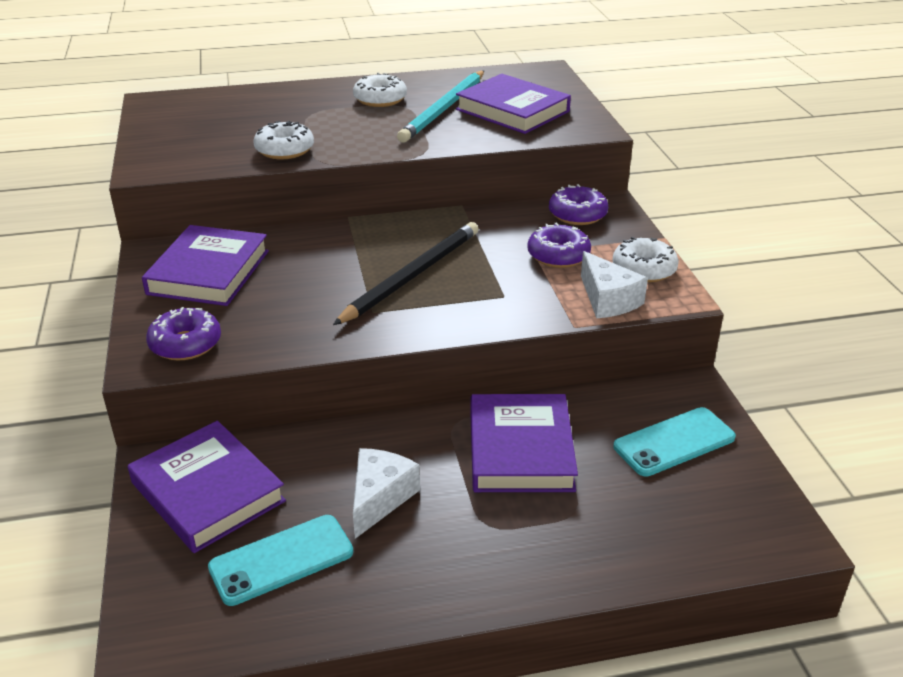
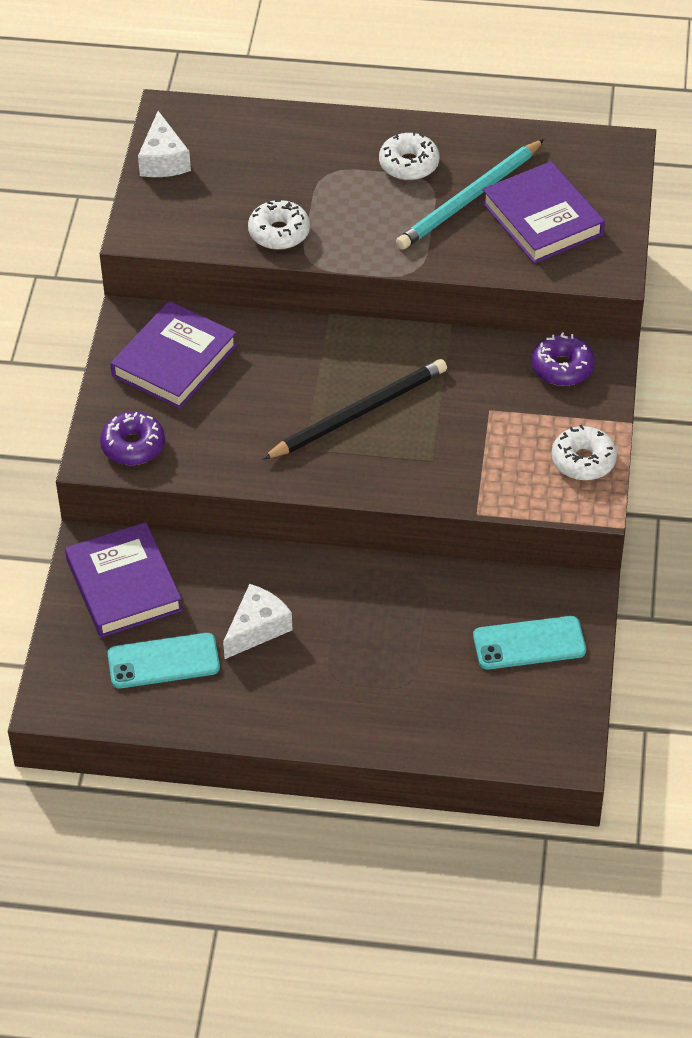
camera: 20 degrees right, 15 degrees up
(520, 449) = (392, 614): purple book -> none
(558, 255) = (511, 421): purple donut -> none
(608, 300) = (525, 490): white cheese -> white cheese (163, 160)

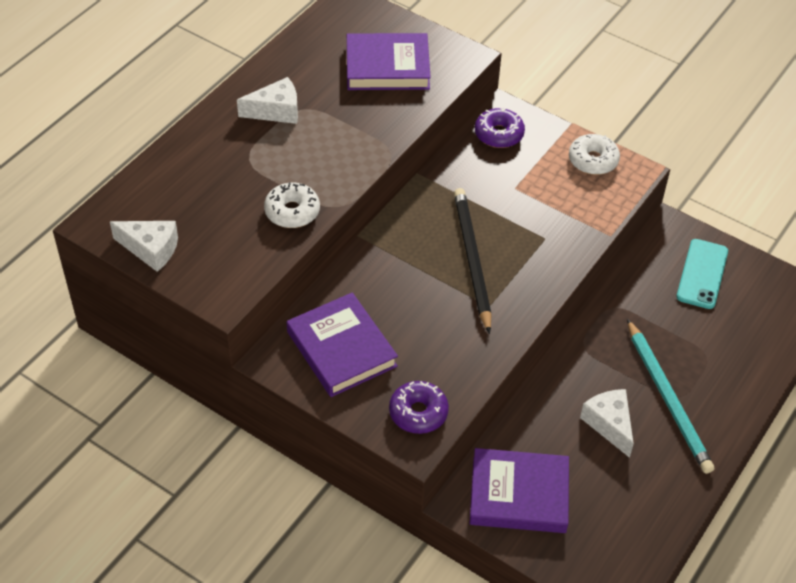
camera: 65 degrees left, 0 degrees up
(163, 661) = (612, 499): turquoise phone -> none
(409, 164) = (276, 111): white donut -> white cheese
(469, 199) = (338, 94): turquoise pencil -> turquoise pencil (668, 399)

